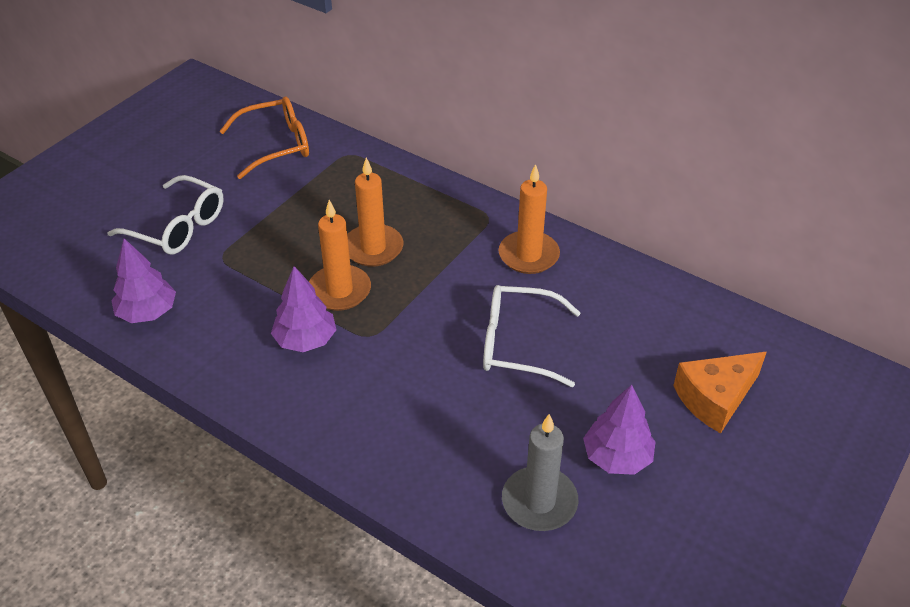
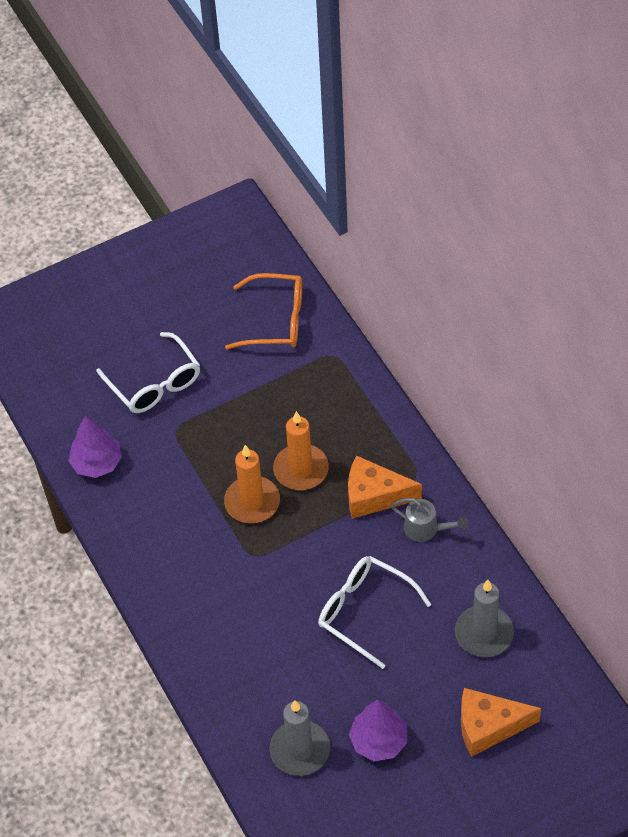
camera: 30 degrees right, 10 degrees up
(305, 340) = (203, 539): purple tree -> none
(460, 245) = (374, 496): none -> orange cheese
(528, 255) = (426, 529): orange candle -> grey watering can
(647, 320) = (484, 633): none -> grey candle

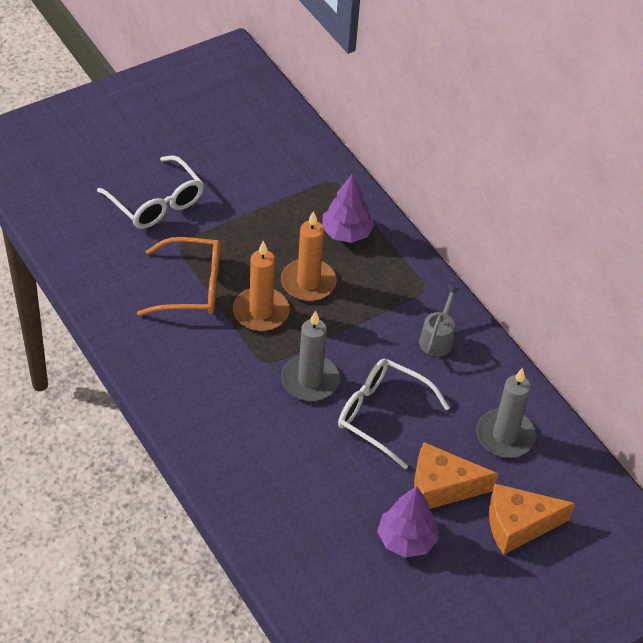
camera: 10 degrees left, 5 degrees down
(97, 463) = (100, 274): purple tree -> purple tree (346, 233)
(276, 320) = (275, 149): orange glasses -> orange glasses (191, 287)
(300, 750) = (325, 549): grey candle -> grey candle (310, 380)
(374, 496) = (383, 307): orange cheese -> orange cheese (442, 487)
(426, 529) = (438, 338): grey watering can -> grey watering can turned 90 degrees counterclockwise

